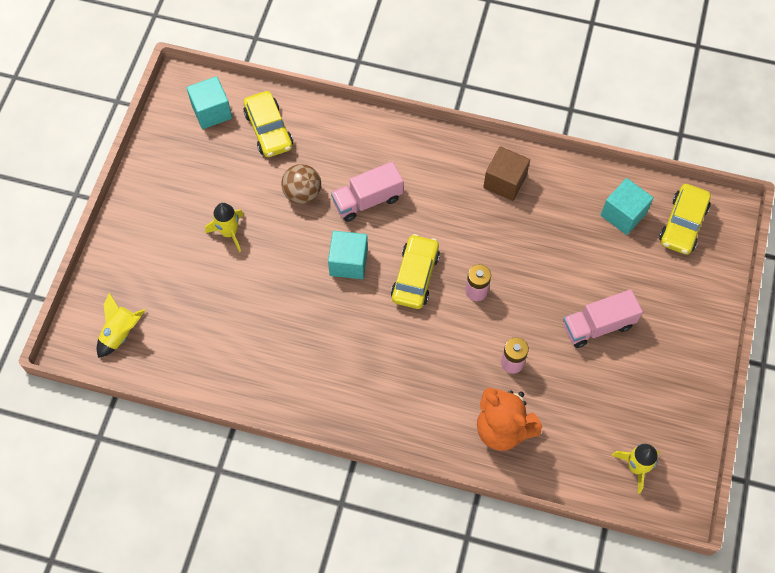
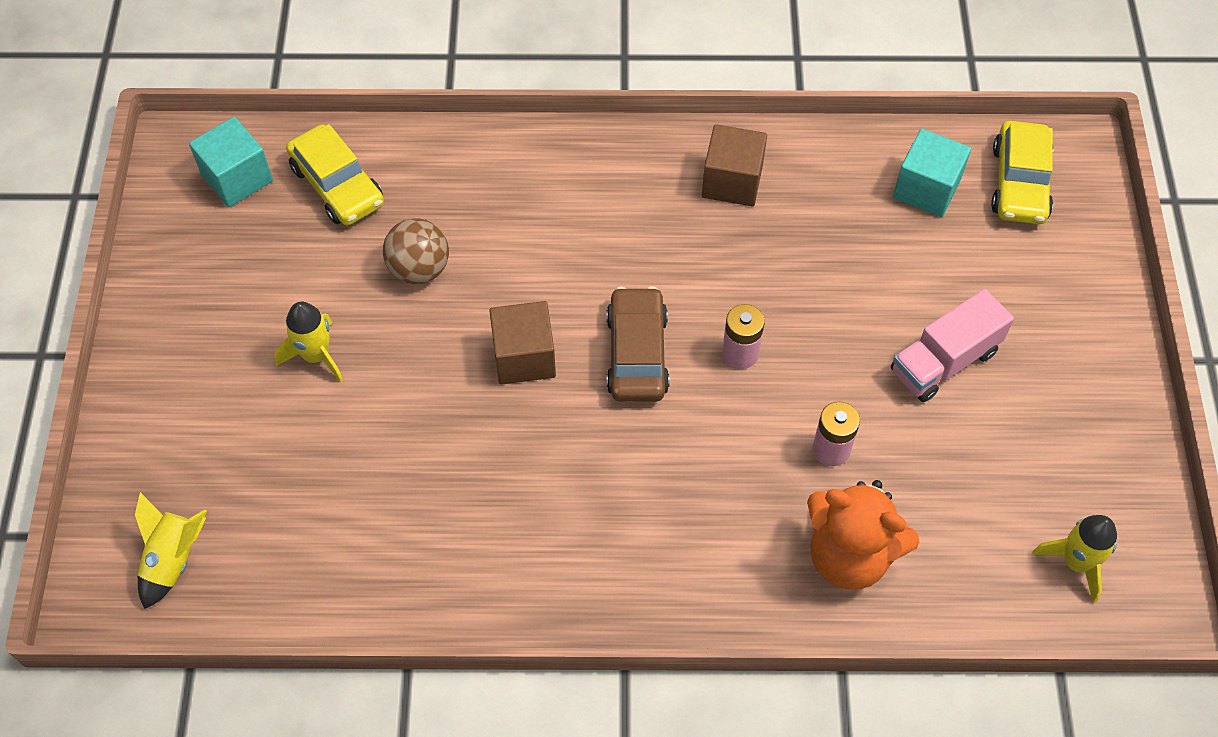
camera: 15 degrees left, 5 degrees down
(348, 262) = (524, 357): turquoise cube -> brown cube
(367, 200) = (526, 256): pink truck -> none
(415, 276) = (637, 354): yellow car -> brown car

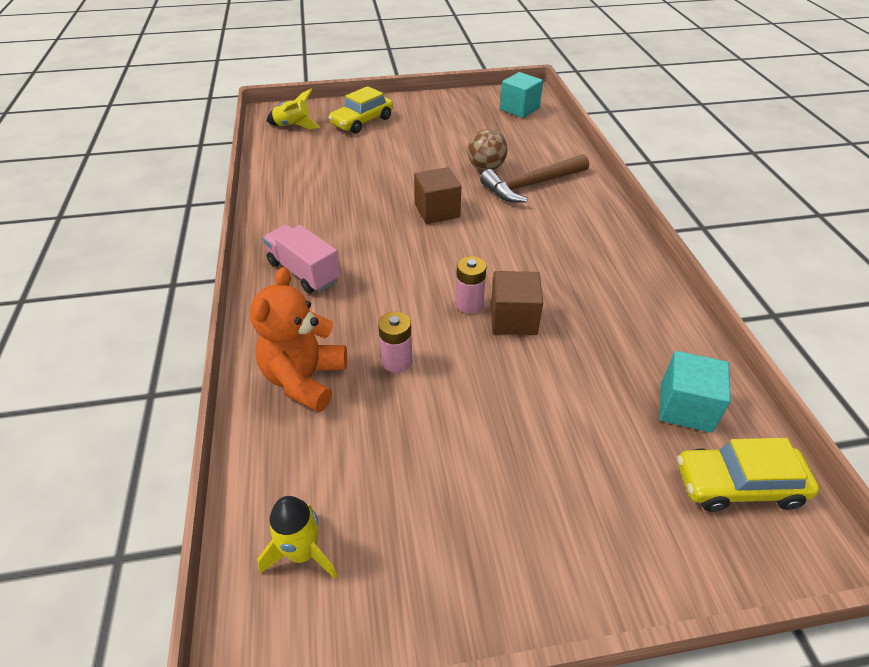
camera: 80 degrees right, 15 degrees down
(316, 355) = (417, 145): yellow rocket -> none
(337, 185) = (530, 136): yellow car -> yellow car (362, 121)
(485, 221) = (531, 185): none -> brown hammer
(637, 354) = (453, 255): brown car -> none
(732, 181) = (622, 285): brown cube -> brown cube (513, 319)
(944, 361) = (501, 431): pink truck -> pink truck (304, 272)

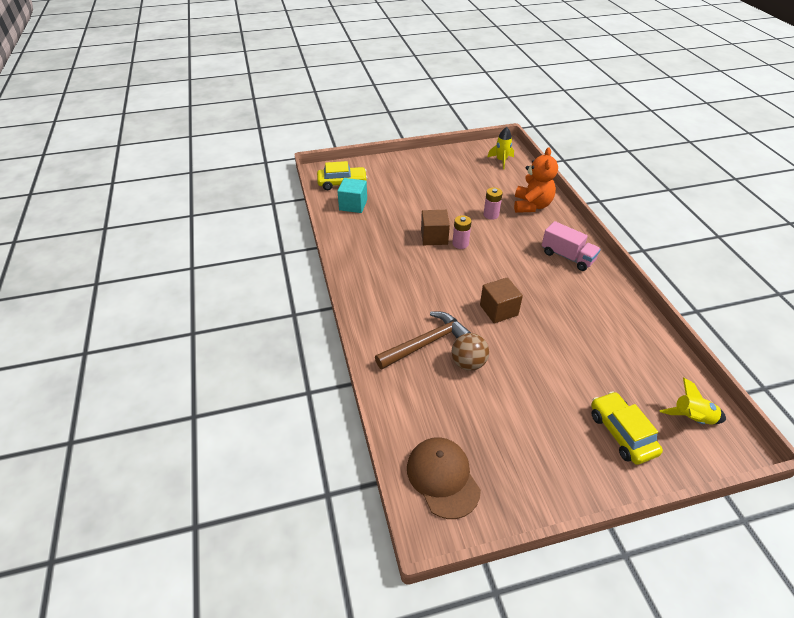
camera: 175 degrees right, 0 degrees up
(362, 121) = (621, 433): yellow car -> yellow car turned 60 degrees counterclockwise
(519, 109) = (442, 478): turquoise cube -> brown cap

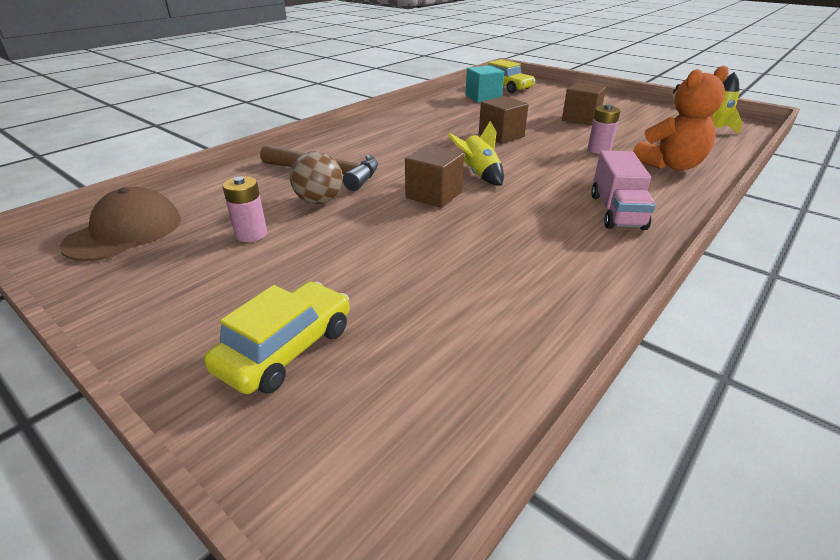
camera: 55 degrees right, 10 degrees down
(438, 191) = (580, 119): none -> brown cube
(460, 244) = (515, 149): pink battery -> pink battery (251, 234)
(691, 418) = (391, 432): yellow rocket -> yellow rocket (479, 174)

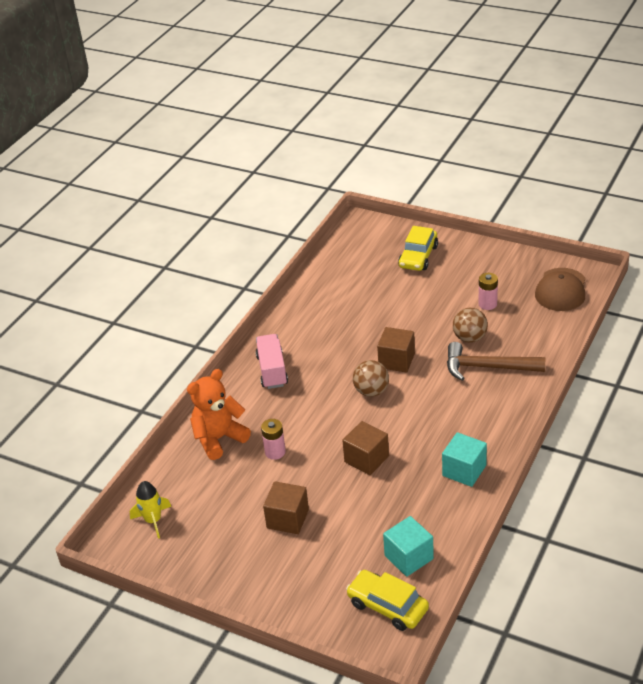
camera: 170 degrees right, 5 degrees up
(413, 121) = (464, 470): none -> turquoise cube
(479, 174) = (371, 391): yellow rocket -> brown ball

